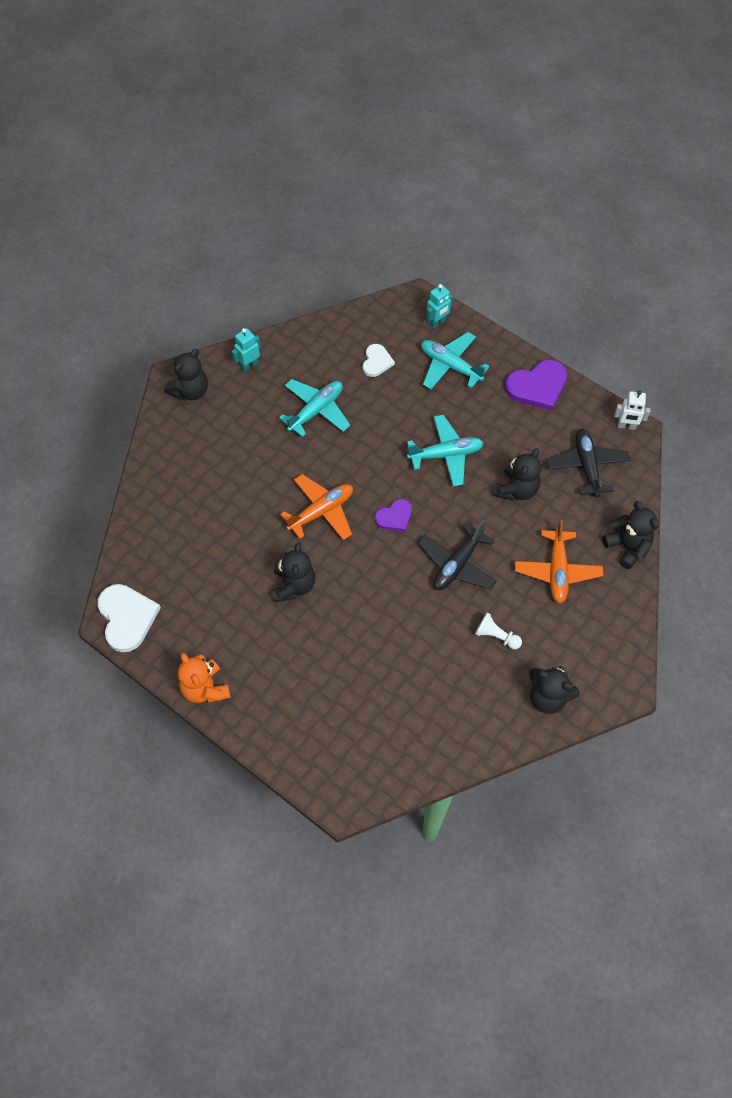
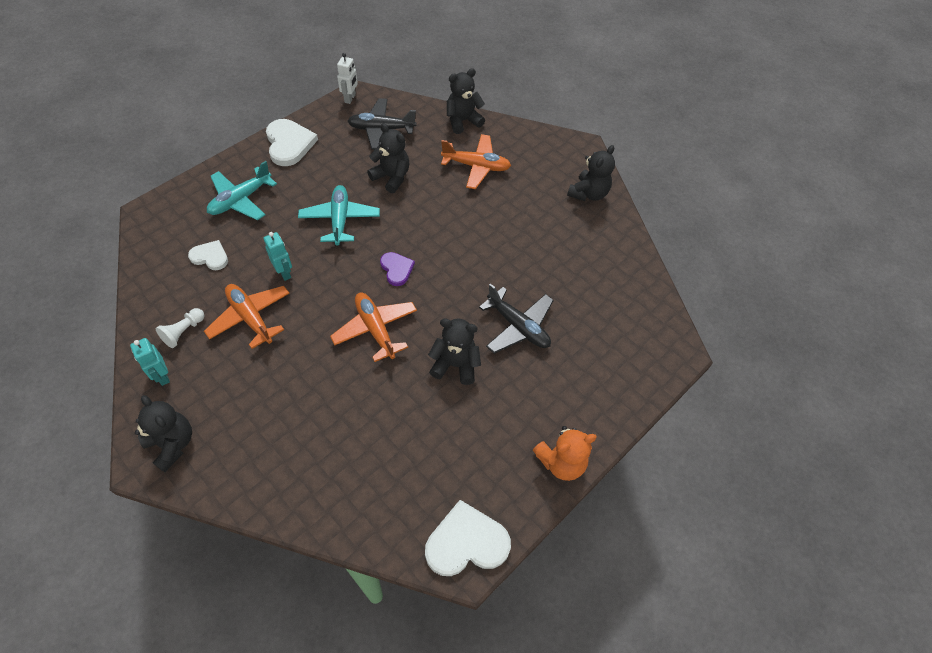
camera: 85 degrees left, 5 degrees down
(316, 410) = (250, 318): turquoise plane -> orange plane
(437, 322) = (184, 201): turquoise robot -> turquoise robot (284, 272)
(457, 564) = (457, 231): black plane -> black plane (518, 326)
(496, 636) = (530, 216): white pawn -> white pawn (183, 332)
(537, 386) = (289, 144): purple heart -> white heart

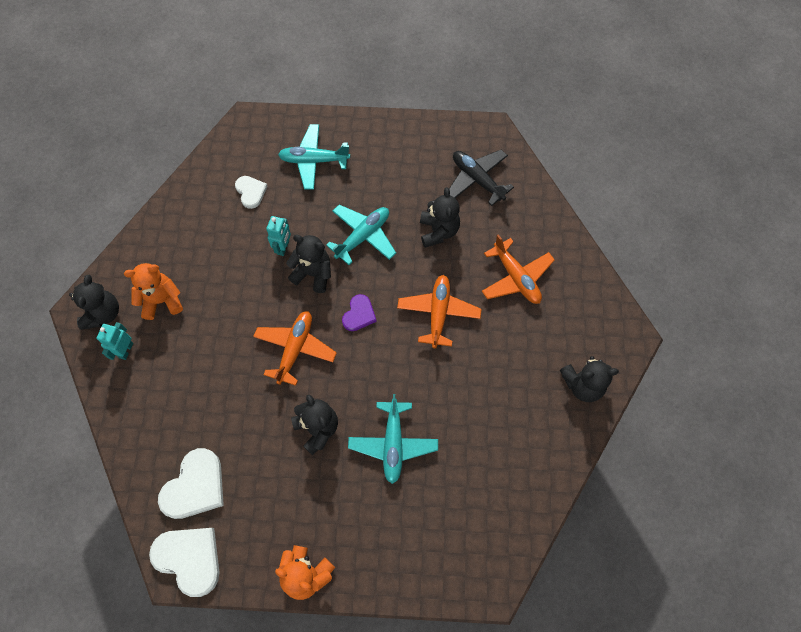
camera: 50 degrees right, 10 degrees up
(162, 376) = (141, 259): turquoise robot -> turquoise robot (126, 350)
(183, 332) = (182, 237): white pawn -> none
(219, 389) = (162, 301): none -> orange teddy bear
(250, 318) = (229, 264): orange plane -> orange plane (438, 313)
(289, 144) = (394, 138): white heart -> white heart (195, 486)
(350, 98) = (483, 130): white robot -> none
(463, 121) = (552, 225): black teddy bear -> black teddy bear (313, 273)
(518, 326) = (393, 444): black plane -> turquoise plane

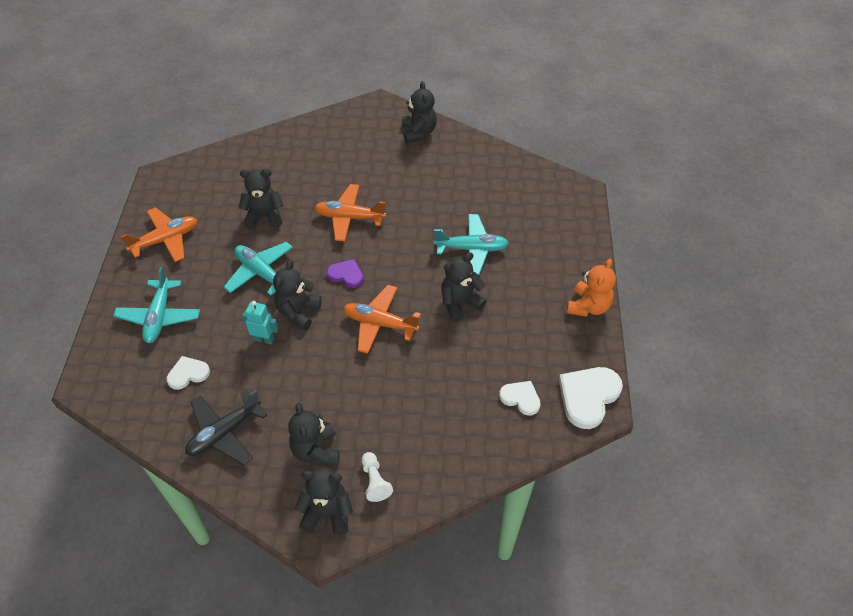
camera: 90 degrees left, 15 degrees down
(126, 350) = (375, 481): turquoise robot -> white pawn
(162, 301) = (316, 451): orange teddy bear -> black teddy bear
(195, 486) = (521, 398): white heart -> white heart, size x0.59
(477, 179) = (212, 188): black plane -> black plane (224, 433)
(516, 278) = (319, 166): orange plane -> orange plane (165, 240)

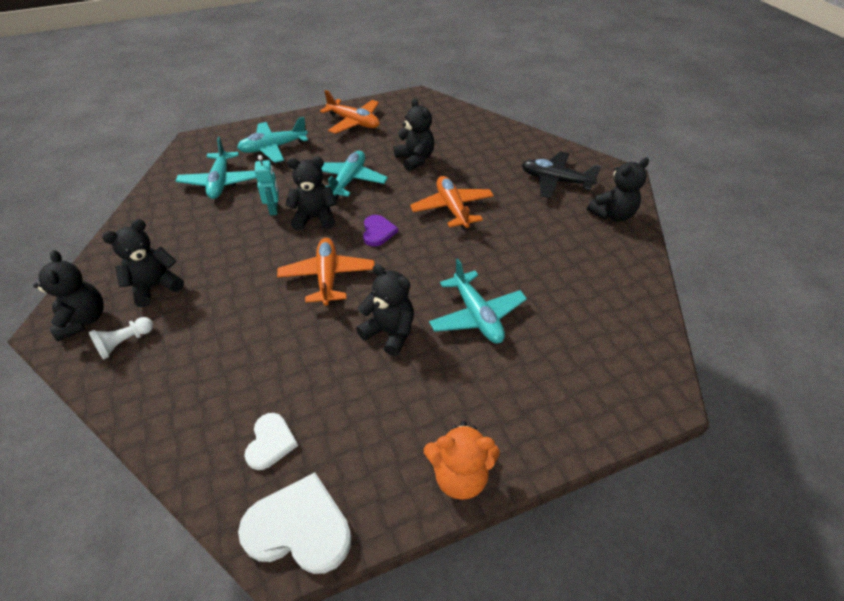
camera: 65 degrees right, 5 degrees down
(188, 374) = (220, 182): white heart -> turquoise plane
(224, 433) = (164, 223): black plane -> black plane (555, 181)

